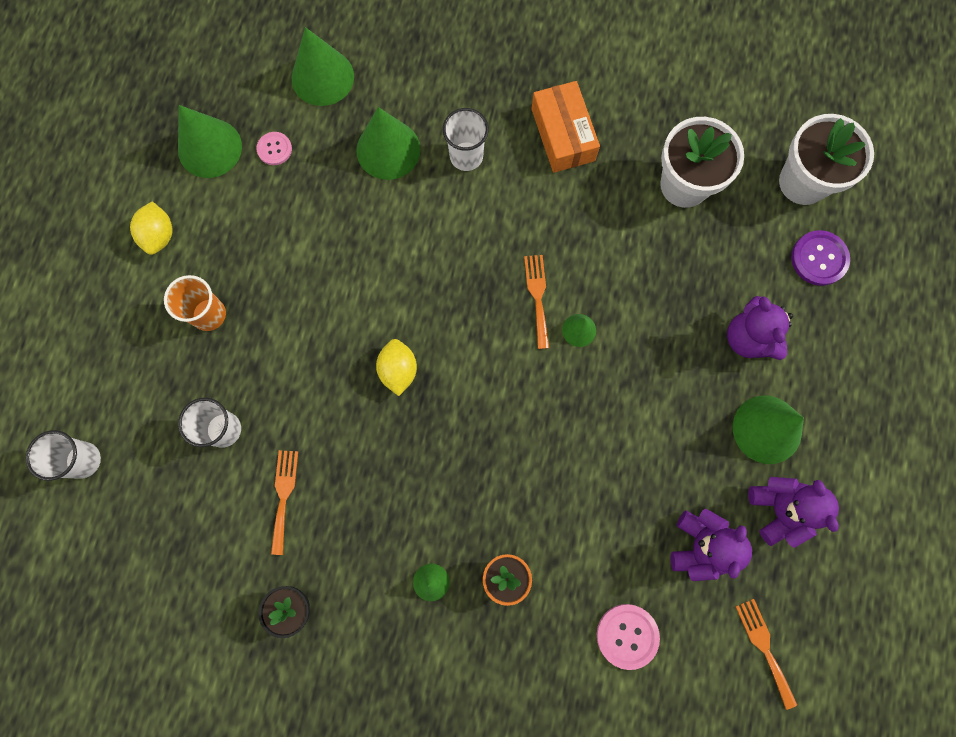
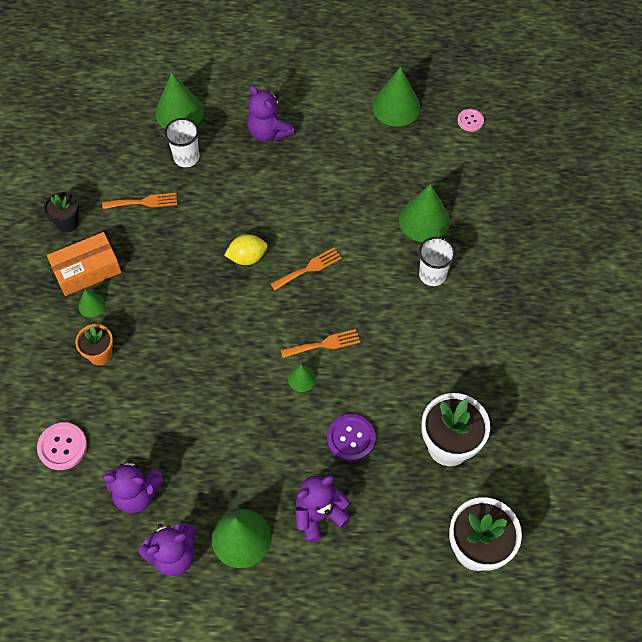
camera: 80 degrees right, 15 degrees down
(83, 460) = (154, 83): white cup -> none
(159, 235) = (321, 91): yellow lemon -> none
(209, 314) = (268, 132): orange cup -> purple teddy bear
(274, 149) = (405, 146): pink button -> pink button (470, 121)
(322, 77) = (473, 166): green cone -> green cone (179, 112)
(563, 135) = (470, 343): orange box -> orange box (87, 270)
(764, 648) = (60, 553): orange fork -> orange fork (309, 268)
(819, 259) = (405, 569): purple button -> purple button (351, 438)

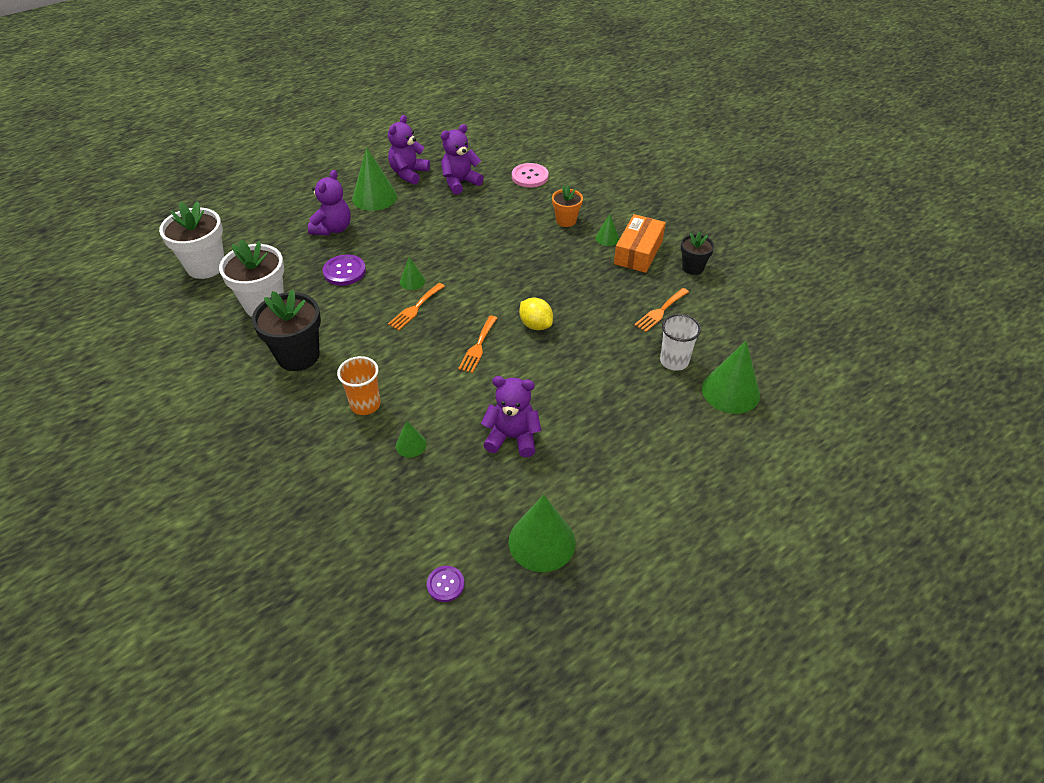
camera: 140 degrees right, 15 degrees down
(247, 257) = (535, 325): yellow lemon -> yellow lemon turned 75 degrees counterclockwise
(268, 132) = (635, 427): purple teddy bear -> purple teddy bear (512, 437)
(424, 220) = (411, 445): green cone -> green cone, size x0.51
(432, 275) = (365, 404): white cup -> orange cup
(454, 360) = (298, 356): none -> black flower pot
(470, 121) = (445, 584): pink button -> purple button

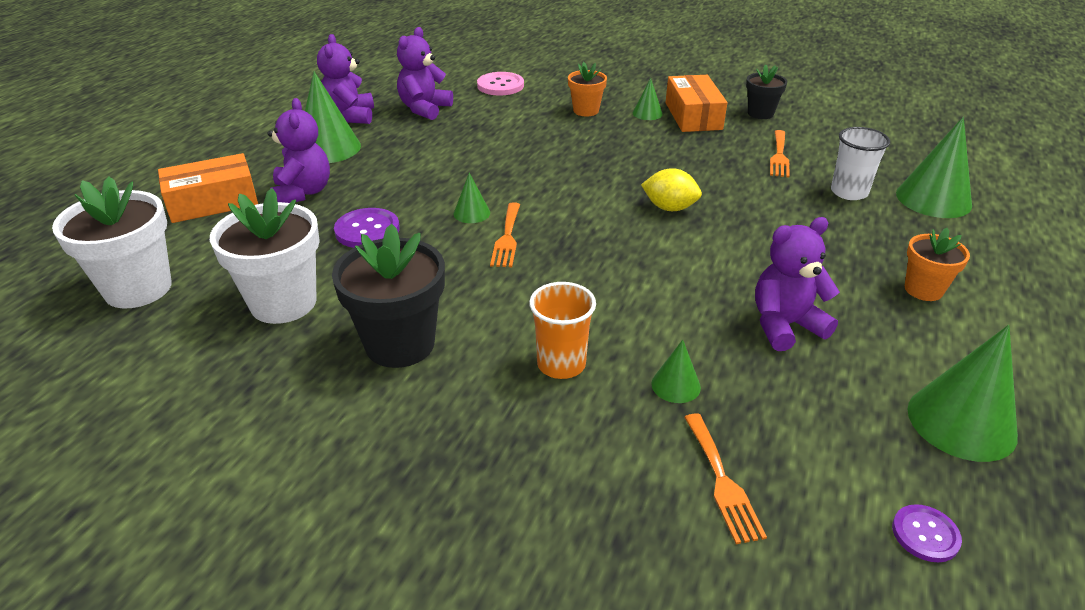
camera: 30 degrees left, 10 degrees down
(281, 218) = (213, 202): none -> orange box
(478, 346) = (630, 250): orange fork -> orange fork (722, 482)
(630, 454) = (923, 290): none -> orange flower pot

